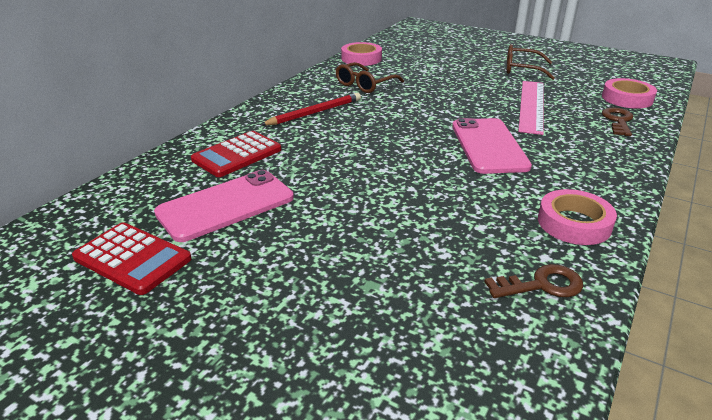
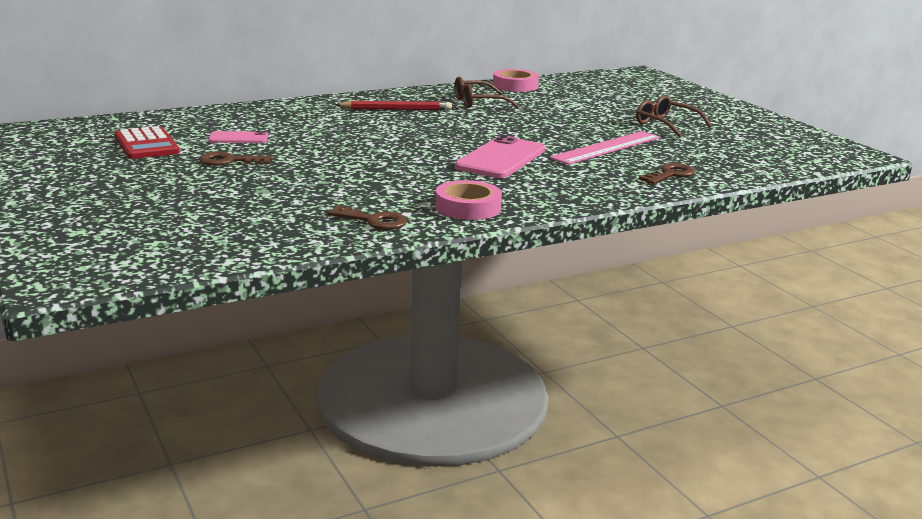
camera: 30 degrees right, 10 degrees down
(226, 205) = (238, 138): pink phone -> pink phone, size x0.53
(237, 155) = (291, 117): red calculator -> none
(266, 248) = (229, 161): none -> brown key
(627, 98) = (726, 165): pink tape -> none

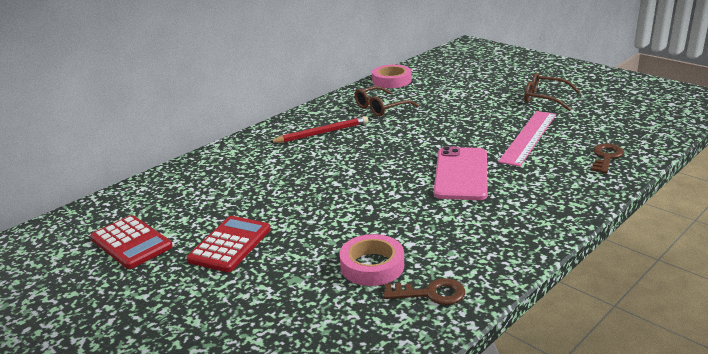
camera: 15 degrees left, 5 degrees up
(229, 161) = (230, 244): brown key -> red calculator
(238, 138) = (213, 209): pink phone -> none
(468, 207) = (493, 248): pink tape -> pink tape (372, 265)

